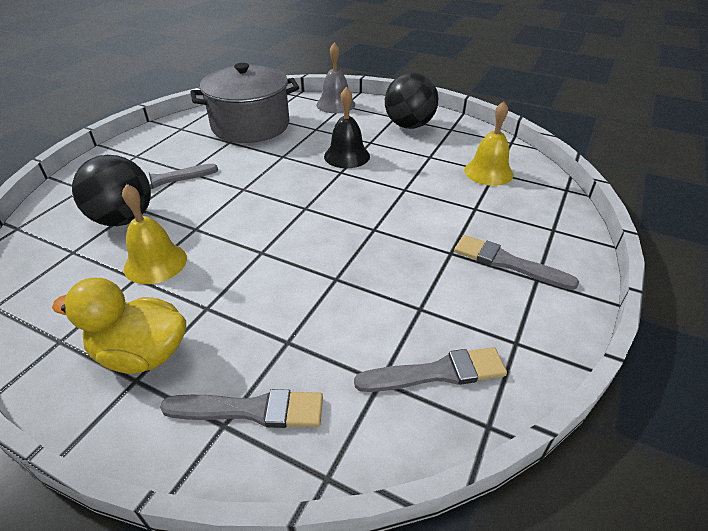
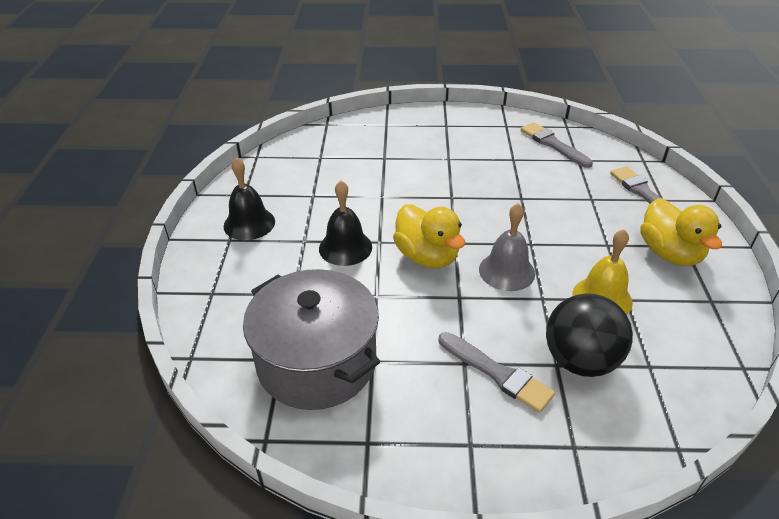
camera: 115 degrees left, 0 degrees up
(301, 188) = (427, 256): none -> yellow duck
(335, 104) = (211, 302): grey bell -> grey bell (507, 271)
(409, 126) = (249, 223): black ball -> black bell
(488, 172) = (322, 160): yellow bell -> none
(507, 263) = (439, 136): grey brush -> none

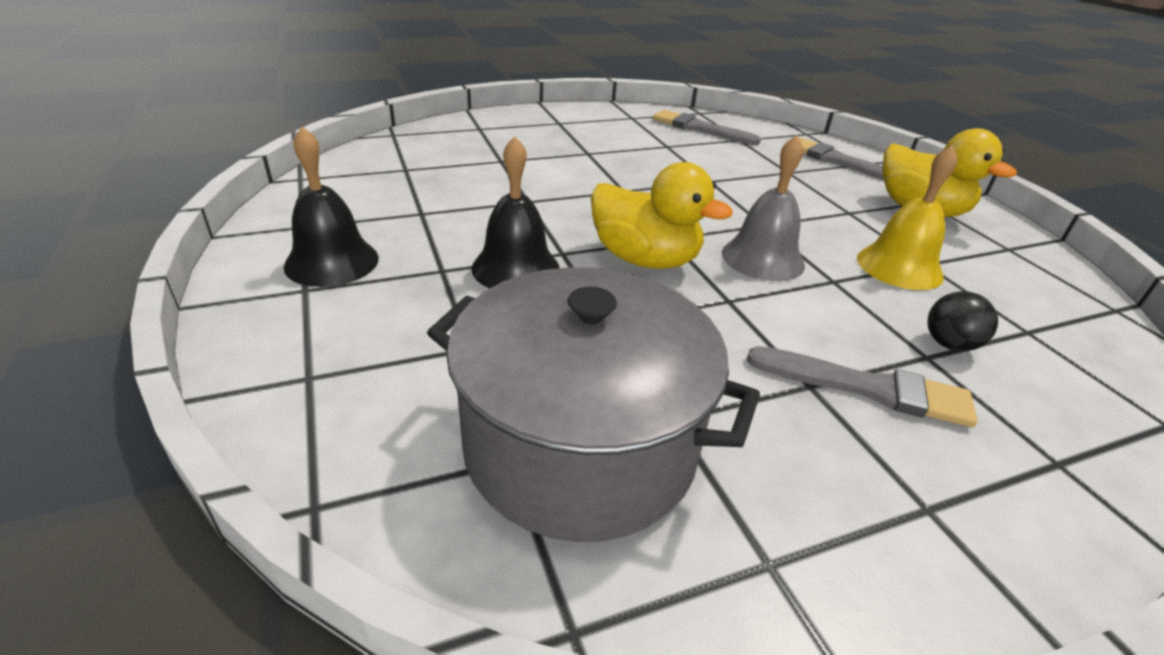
camera: 25 degrees left, 5 degrees down
(580, 361) = (949, 344): black ball -> black ball, size x0.49

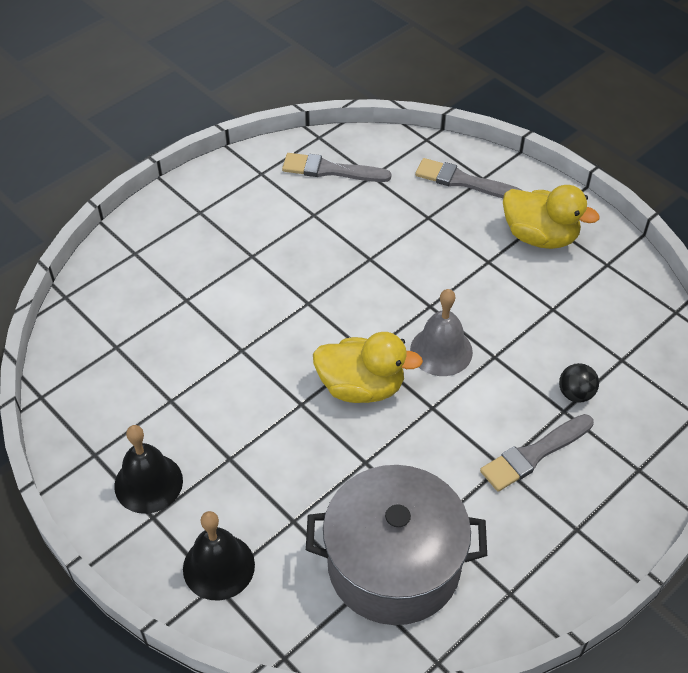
camera: 20 degrees left, 15 degrees up
(516, 268) = (278, 434): black bell -> black bell (218, 566)
(867, 388) = (534, 454): grey brush -> grey brush turned 150 degrees clockwise
(899, 267) = (535, 321): yellow bell -> none

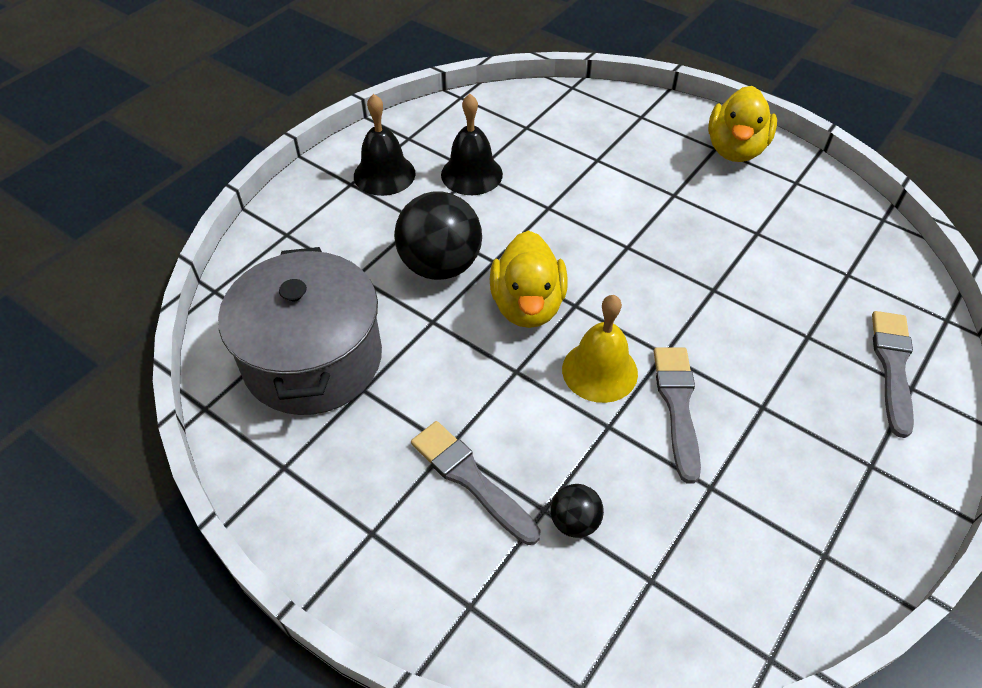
camera: 80 degrees right, 0 degrees up
(218, 566) = (304, 233): black bell -> black bell (471, 174)
(297, 447) = (440, 266): none -> black ball
(330, 170) = (835, 237): grey brush -> grey brush (677, 405)
(441, 350) = (599, 371): grey bell -> yellow bell
(540, 236) = (836, 463): yellow duck -> yellow duck (735, 149)

